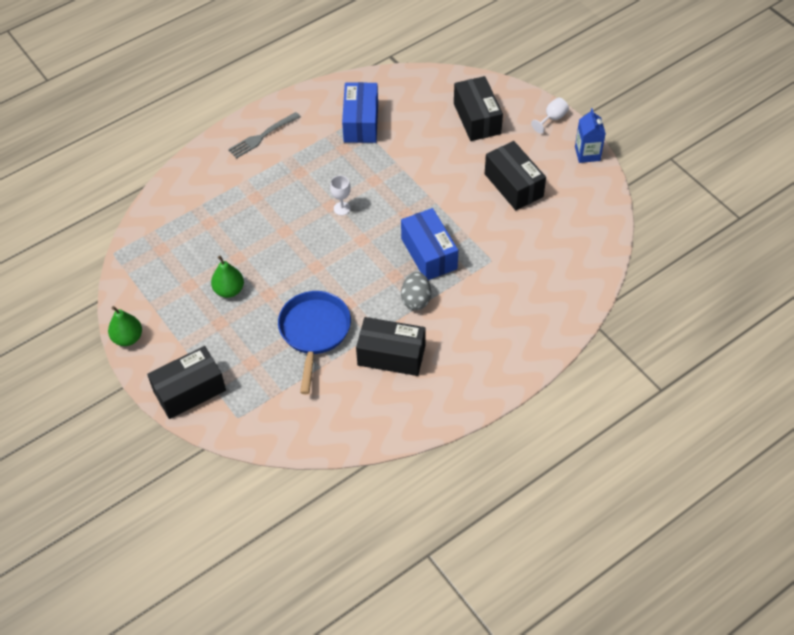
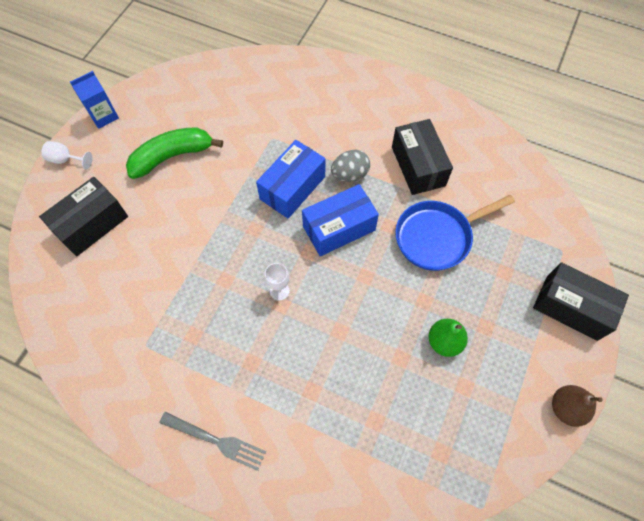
camera: 120 degrees left, 10 degrees up
(128, 338) = (566, 408): green pear -> brown pear
(361, 122) = (145, 337): blue box -> blue box (339, 228)
(513, 185) = (172, 156): black box -> green banana

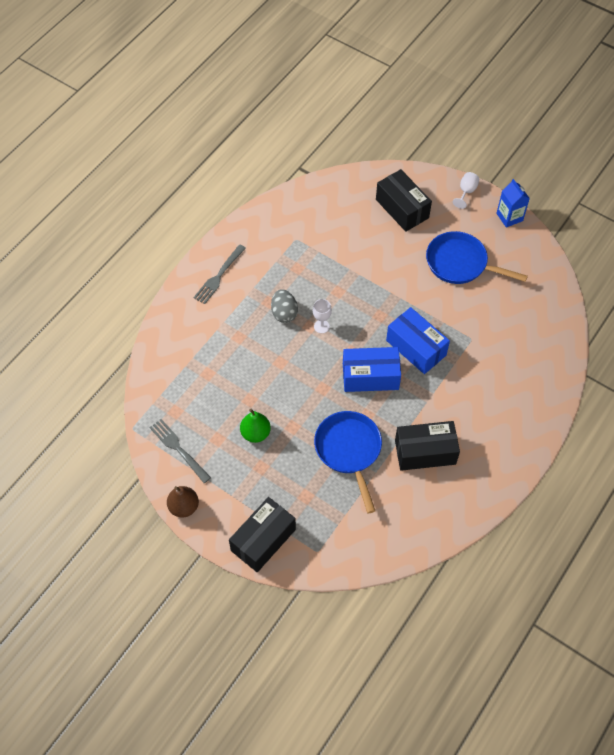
camera: 100 degrees right, 5 degrees down
(172, 156) = (460, 263): green banana -> blue pan
(339, 228) = (370, 376): blue box -> blue box turned 75 degrees counterclockwise
(350, 174) = (423, 394): grey egg -> grey egg (284, 313)
(493, 434) = (178, 449): none -> grey fork

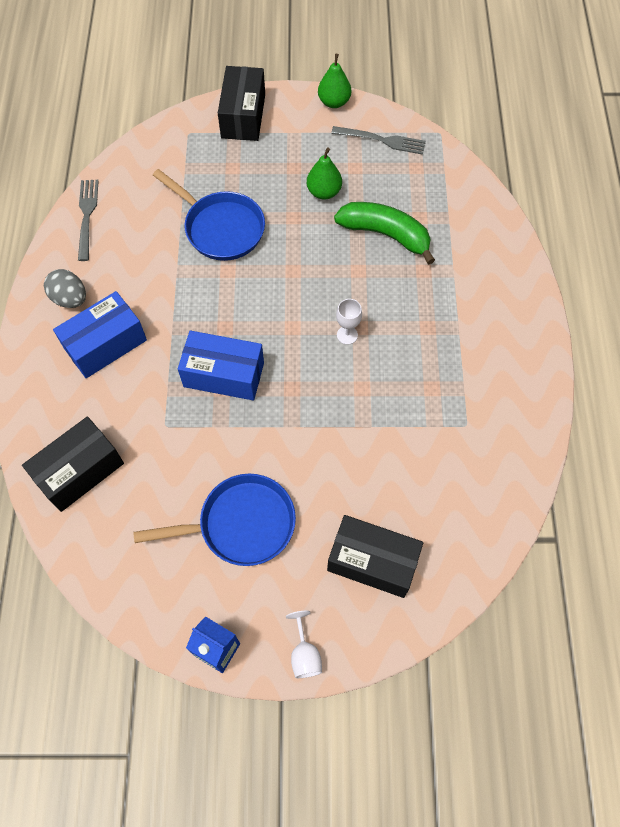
camera: 145 degrees right, 5 degrees up
(184, 507) = (334, 102): brown pear -> green pear
(219, 276) = (507, 323): grey fork -> grey fork (87, 216)
(241, 375) = (385, 234): none -> green banana
(284, 313) = (399, 325): grey egg -> grey egg (70, 299)
(370, 376) = (252, 312): blue box -> blue box (105, 344)
(425, 452) = (142, 269): black box -> black box (80, 471)

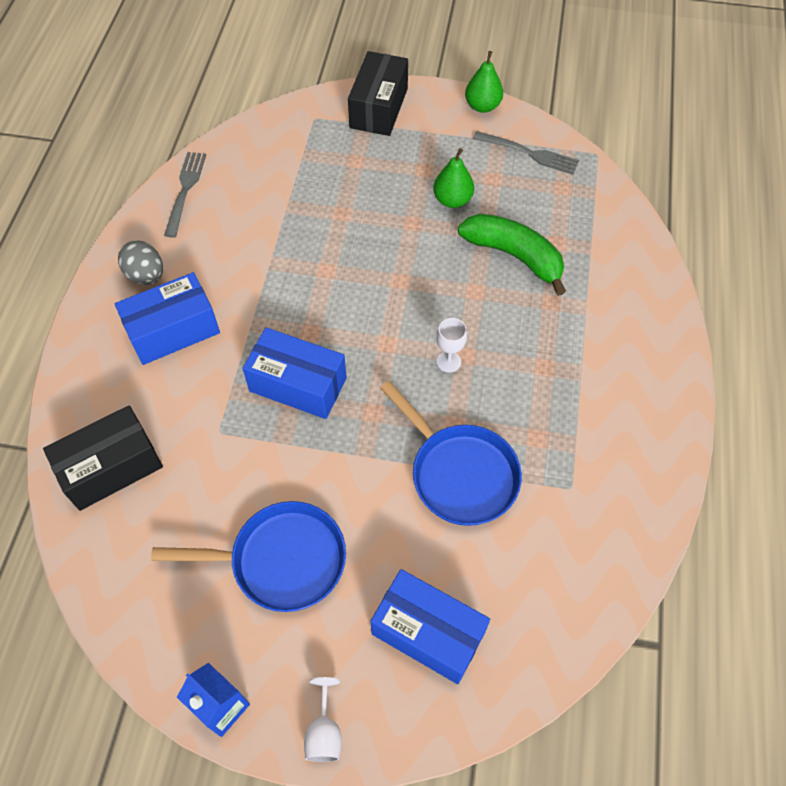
camera: 10 degrees right, 5 degrees down
(221, 228) = (329, 223): blue pan -> blue pan (459, 473)
(372, 561) = (428, 633): black box -> blue box

